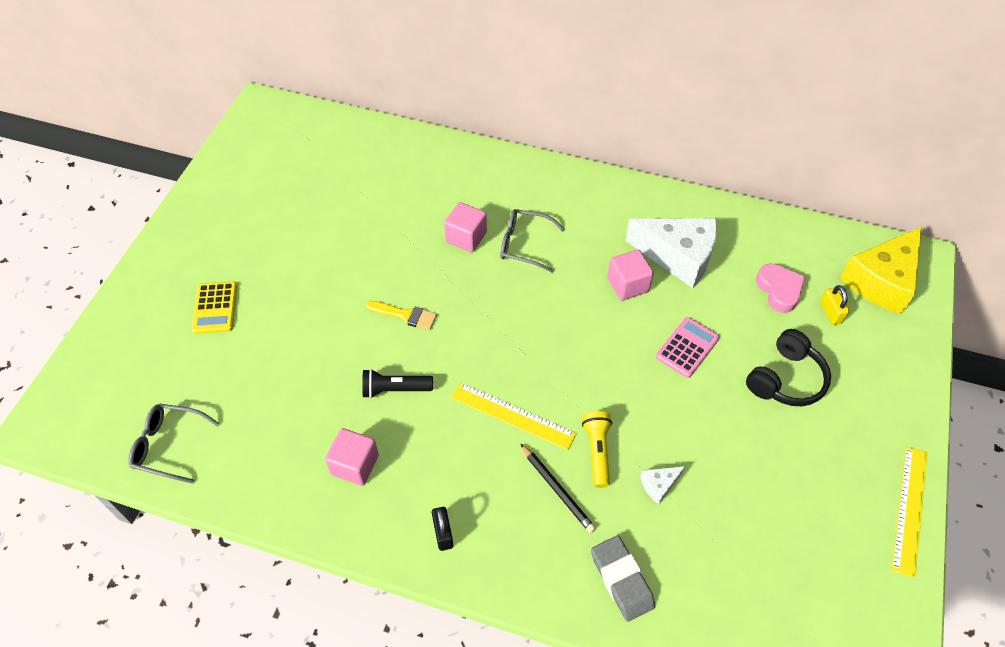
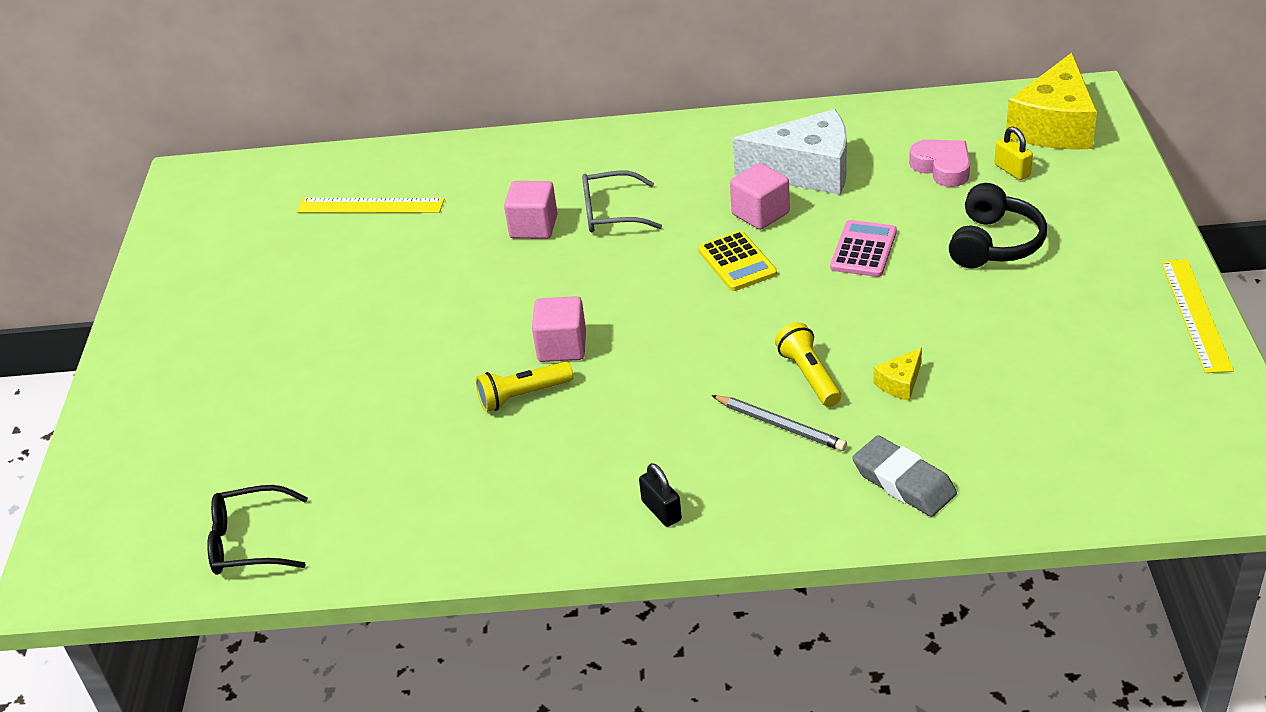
camera: 15 degrees left, 15 degrees down
(169, 446) = (249, 542): grey glasses -> black glasses
(215, 308) = (236, 389): yellow calculator -> yellow calculator (737, 262)
(355, 465) = (511, 482): pink cube -> pink cube (562, 347)
(395, 389) = (523, 396): black flashlight -> yellow flashlight
(405, 315) = (497, 322): yellow brush -> none
(513, 415) = (687, 375): yellow ruler -> yellow ruler (370, 206)
(557, 489) = (780, 425): black pencil -> grey pencil
(659, 485) = (900, 383): white cheese -> yellow cheese

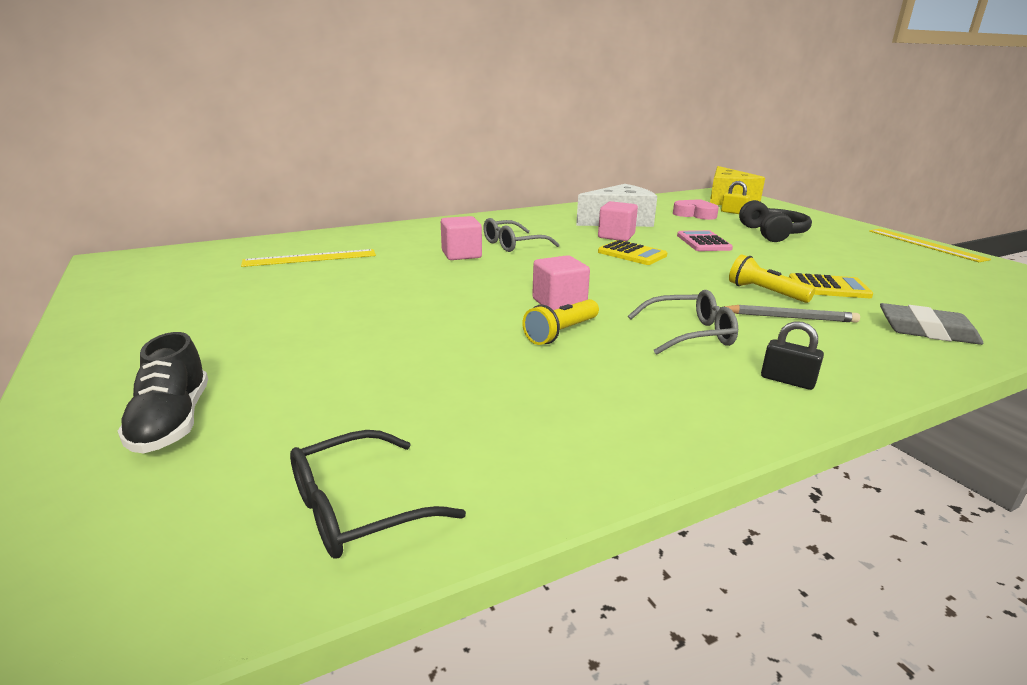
camera: 30 degrees left, 15 degrees down
(171, 433) = (172, 422): none -> black shoe
(644, 426) = (690, 334): none -> grey glasses
(900, 383) = (828, 287): yellow cheese -> yellow calculator

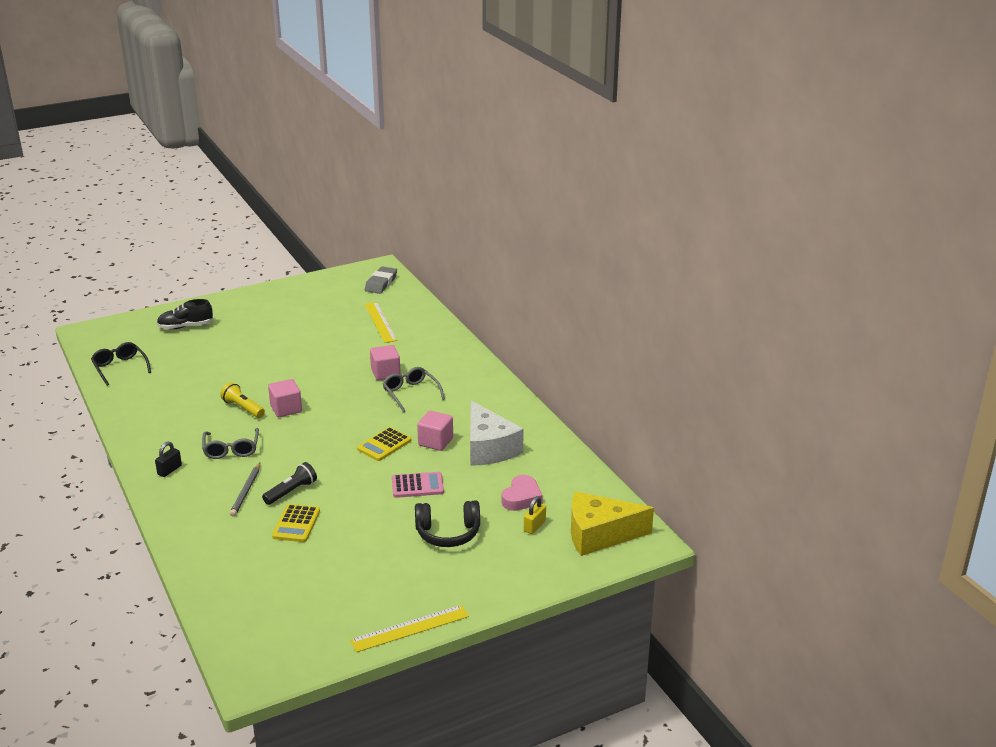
camera: 90 degrees right, 5 degrees up
(765, 292) = (291, 492): yellow flashlight -> black flashlight
(926, 331) = (213, 541): grey eraser -> grey eraser (381, 283)

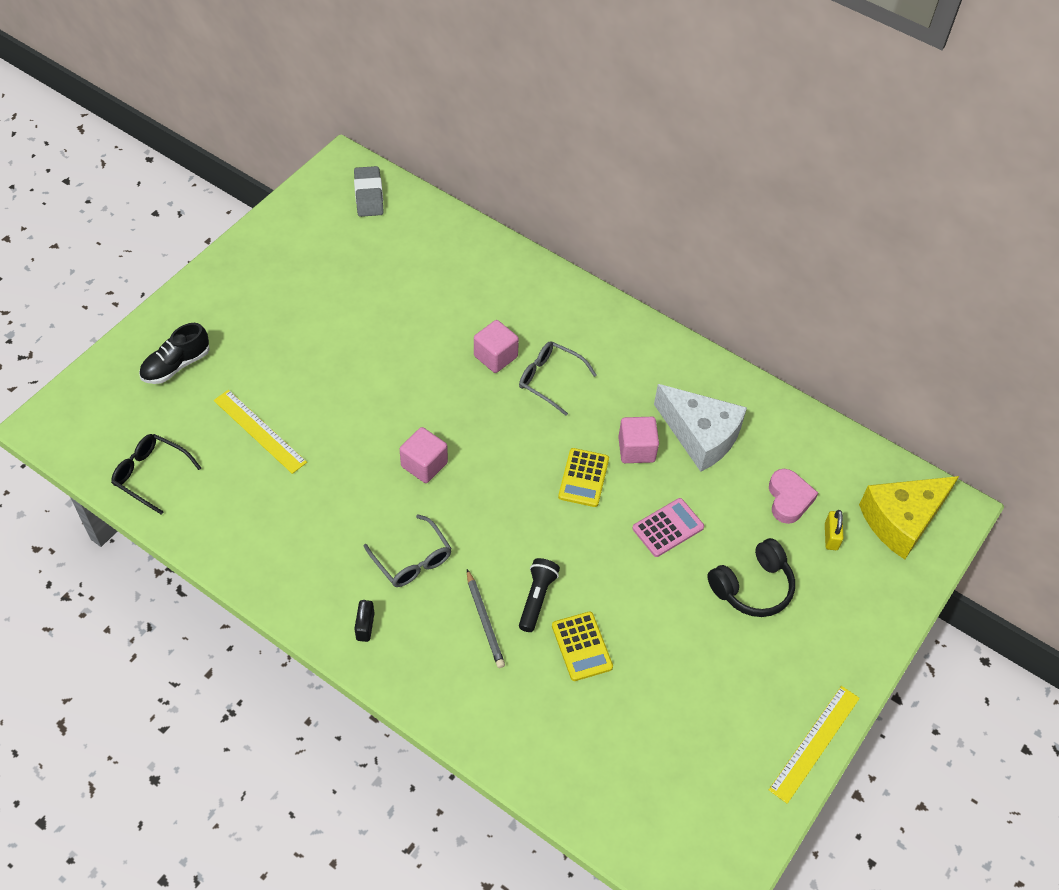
camera: 30 degrees left, 25 degrees up
(243, 408) = (371, 484): yellow flashlight -> none
(380, 322) = (421, 267): yellow ruler -> yellow ruler (259, 431)

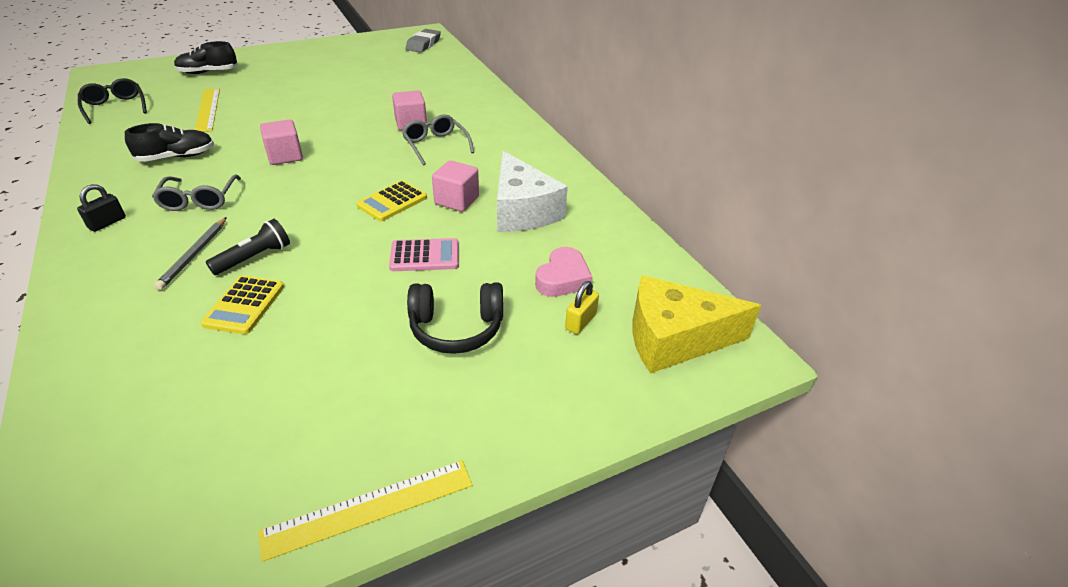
camera: 30 degrees right, 15 degrees down
(320, 516) = (177, 157): none -> black shoe

